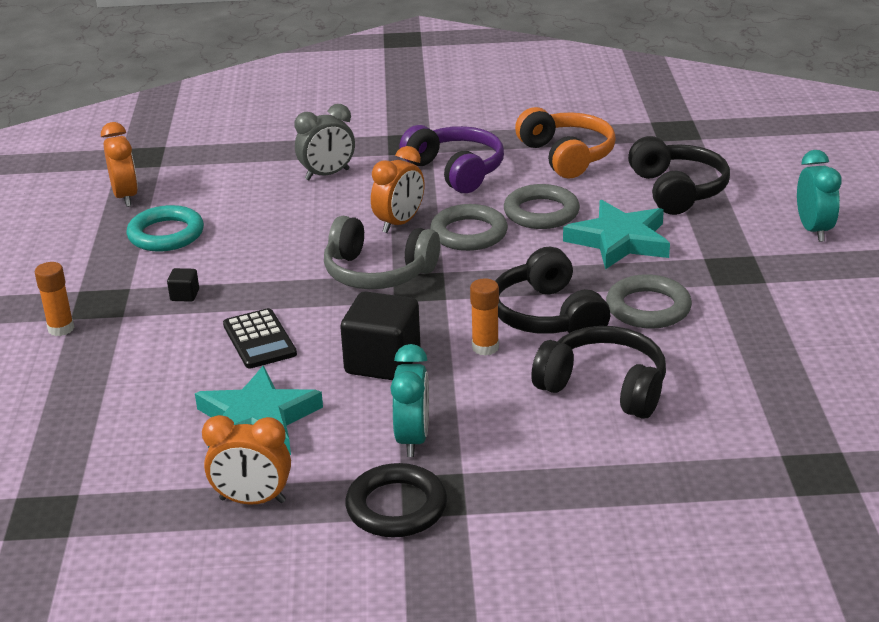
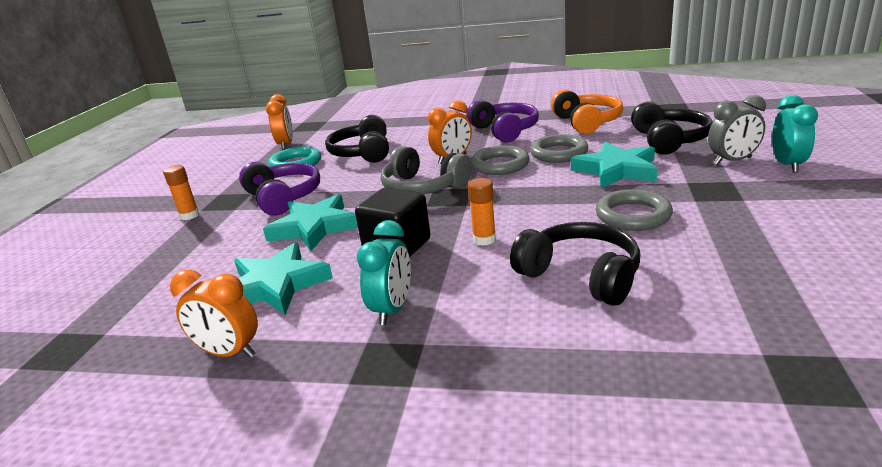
camera: 15 degrees right, 5 degrees down
(185, 295) = (283, 198): black cube -> purple headphones
(259, 340) = (314, 227): black calculator -> turquoise star
(327, 175) = (417, 133): grey clock -> grey clock (732, 161)
(396, 507) = (348, 372): black ring -> none
(547, 316) = (544, 218): black headphones -> black headphones (363, 153)

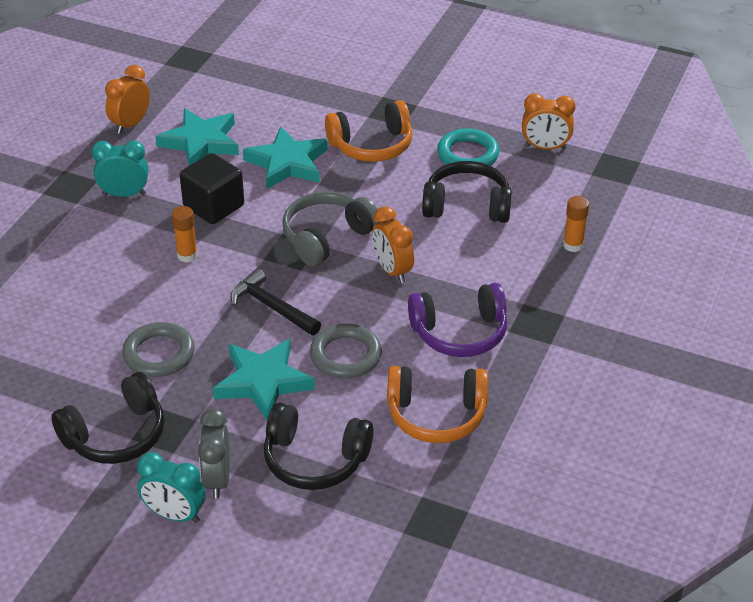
camera: 100 degrees right, 15 degrees up
(189, 215) = (372, 91): orange glue stick -> orange glue stick (573, 245)
(283, 198) = (372, 145): purple headphones -> orange headphones
(392, 309) = (124, 194): turquoise clock -> turquoise clock turned 150 degrees clockwise
(500, 165) = (346, 302): grey ring -> none
(527, 187) = (272, 307): none -> black hammer
(580, 276) = (93, 291): black headphones -> black headphones (116, 435)

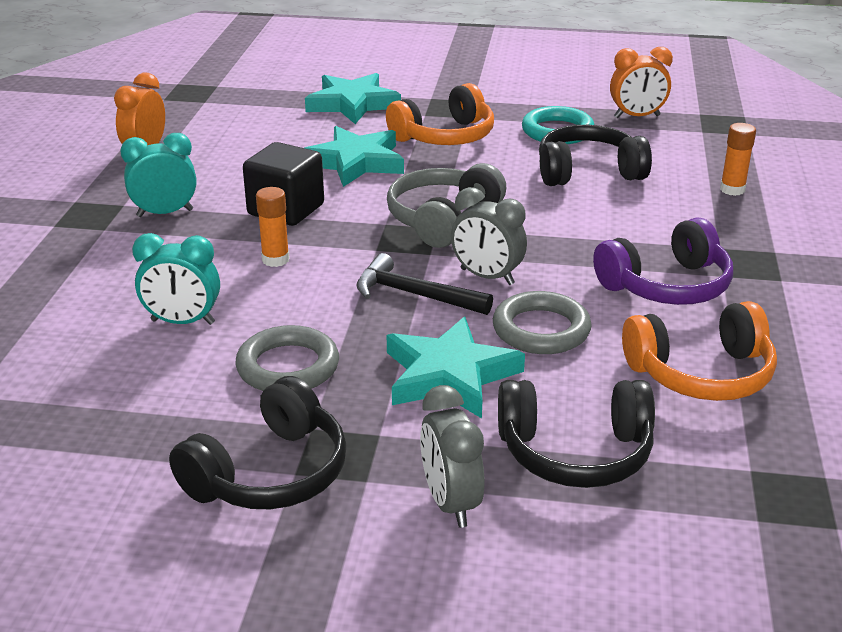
camera: 15 degrees left, 10 degrees down
(175, 515) = (411, 563): turquoise clock -> turquoise clock (183, 322)
(201, 142) = (240, 157): turquoise star -> turquoise star (352, 104)
(332, 300) = (487, 277): none -> grey clock
(392, 271) = (542, 239): orange clock -> none

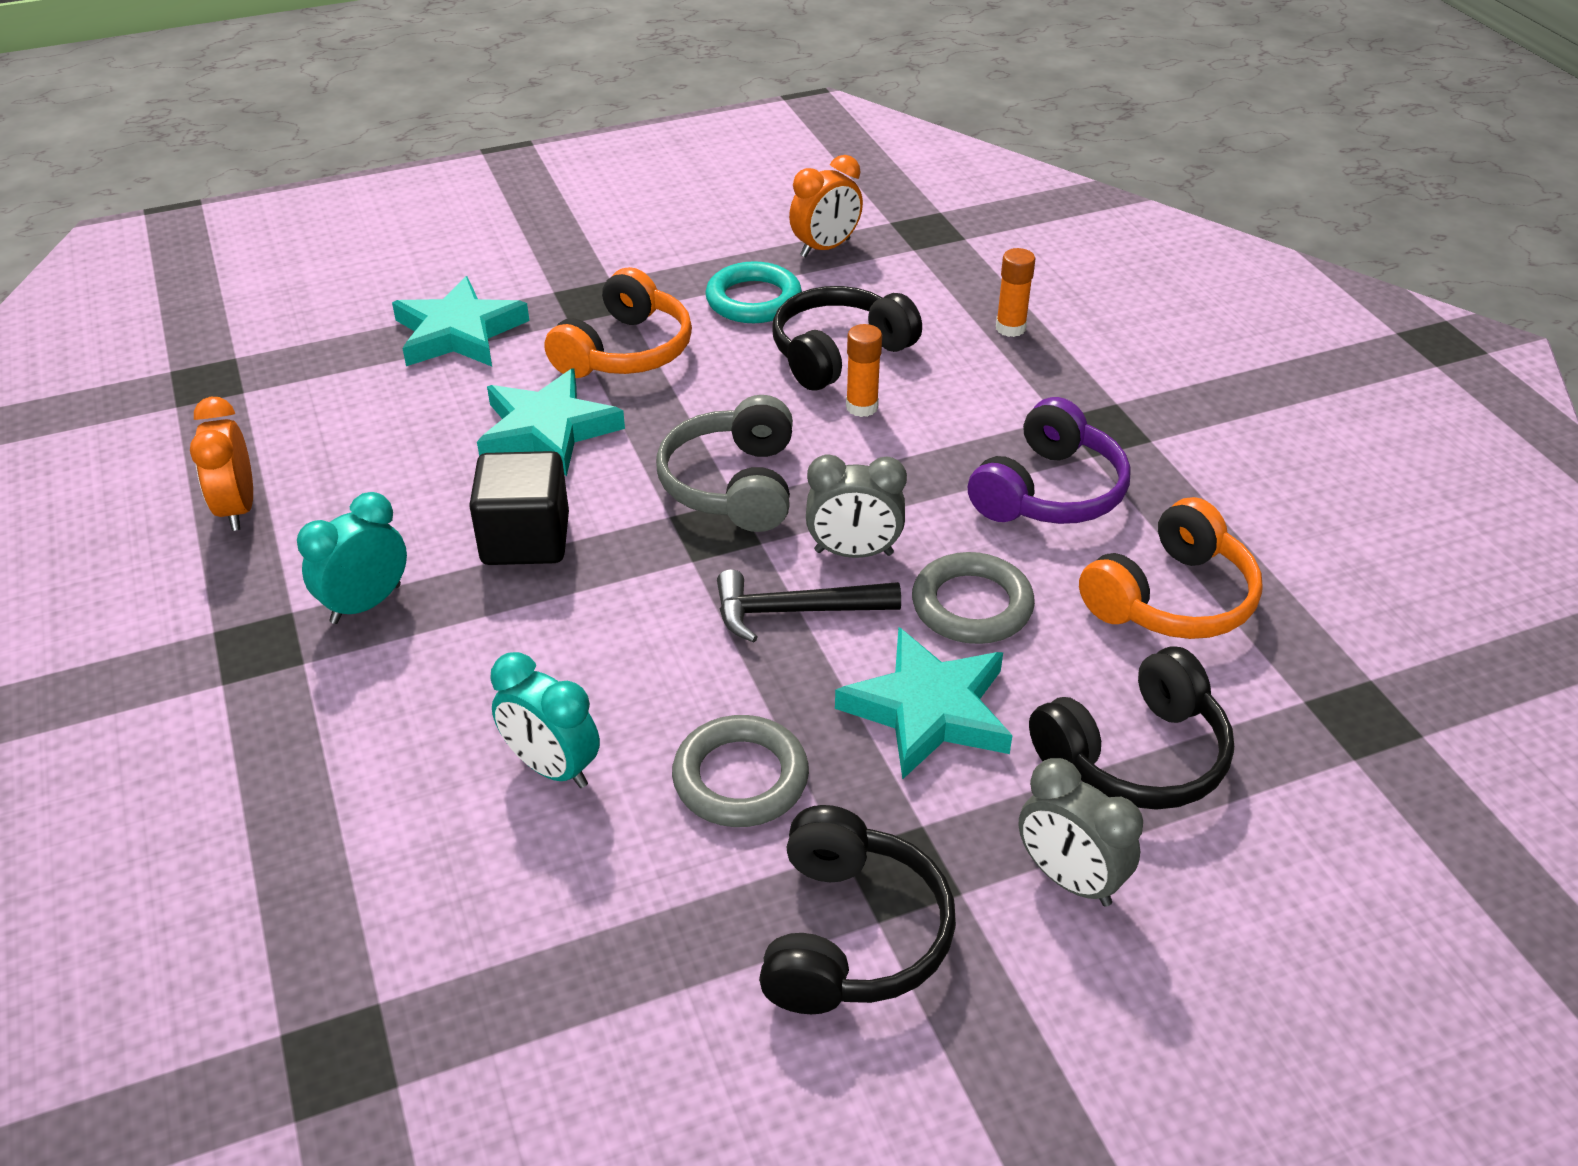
camera: 30 degrees left, 10 degrees up
(183, 322) = (552, 768): turquoise clock -> turquoise clock turned 60 degrees clockwise
(275, 260) = (582, 624): orange glue stick -> orange glue stick (862, 407)

